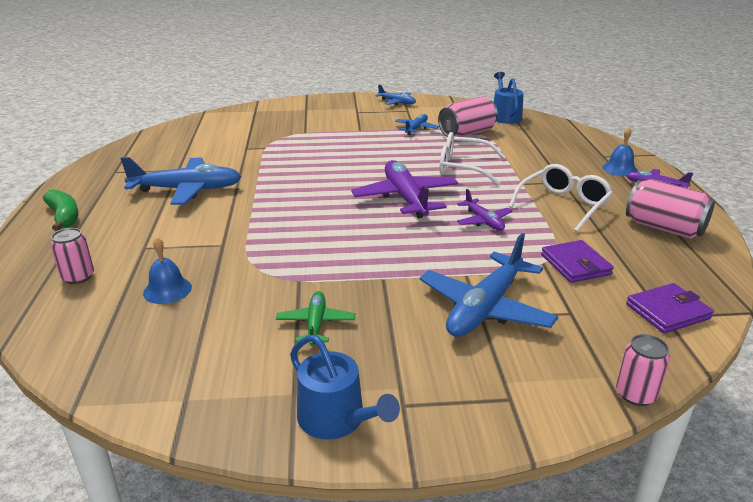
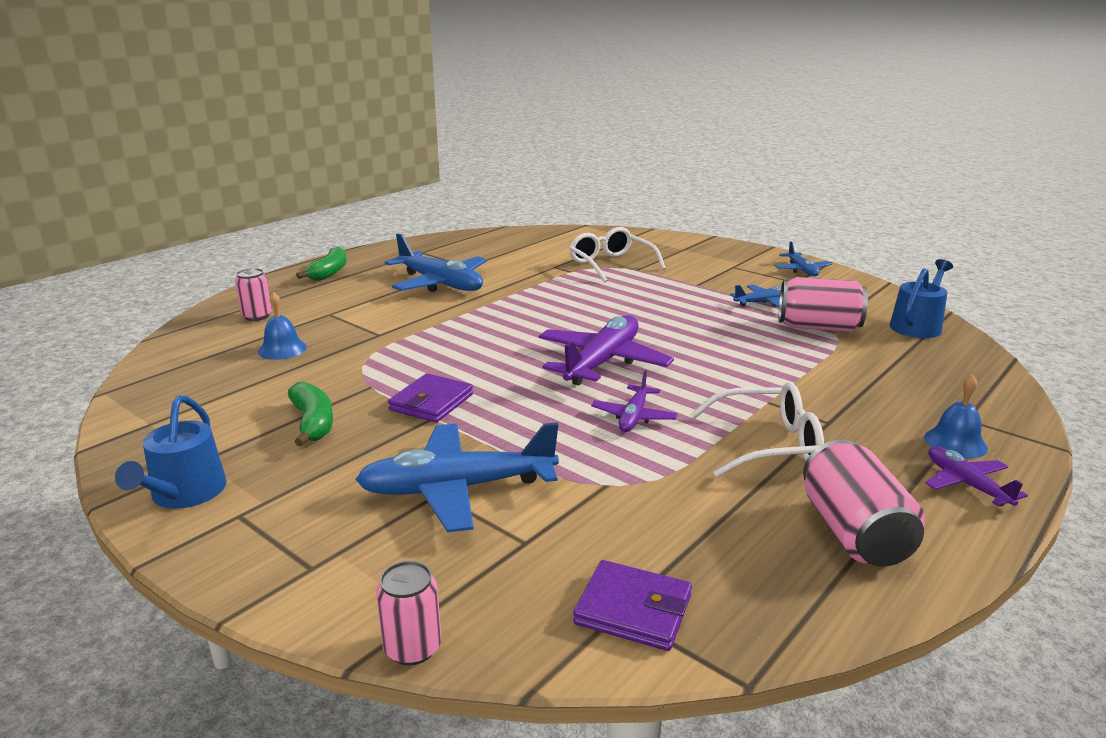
camera: 45 degrees right, 5 degrees down
(316, 324) = (313, 423): green plane -> green banana
(462, 168) = (730, 359): white glasses -> white glasses (611, 264)
(575, 265) = (637, 505): purple wallet -> purple wallet (431, 402)

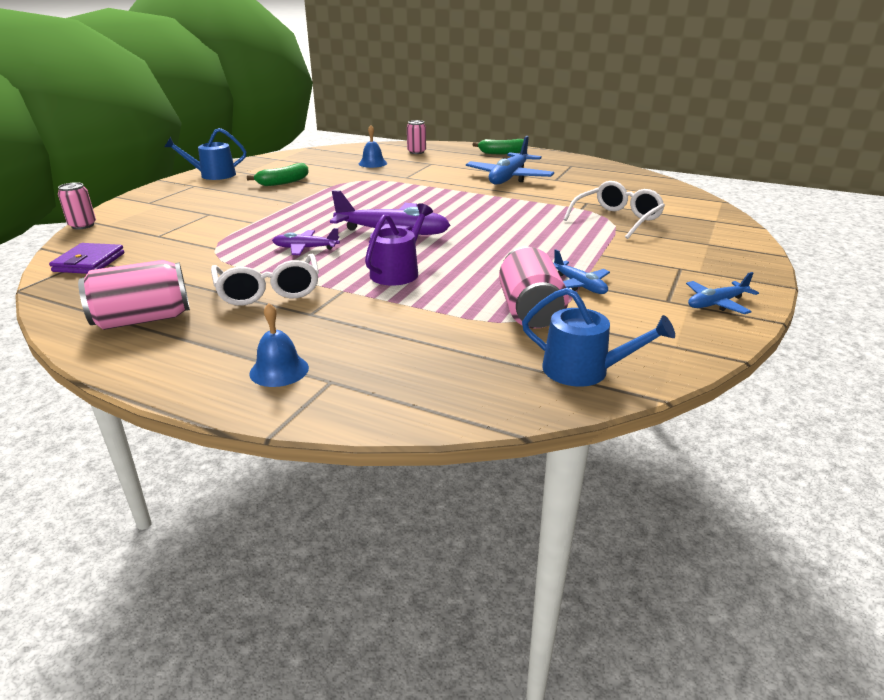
camera: 75 degrees right, 5 degrees up
(431, 402) = (313, 200): purple wallet -> none
(457, 489) = (213, 217): blue plane -> none
(722, 370) = (398, 272): none -> purple watering can
(966, 484) = (204, 369): purple plane -> none

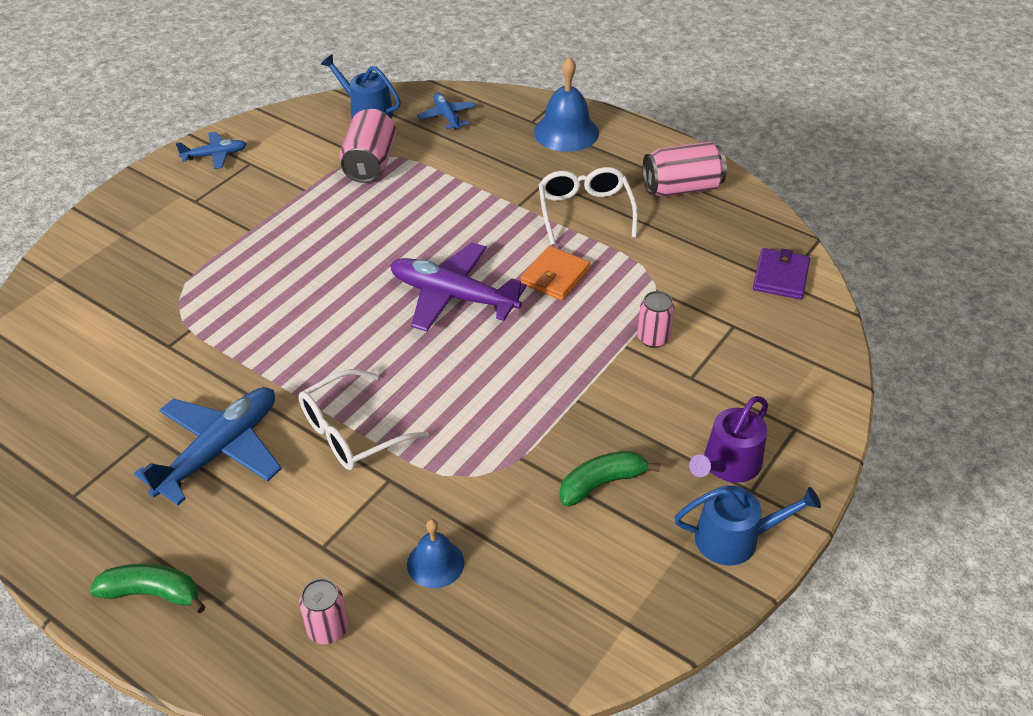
camera: 170 degrees left, 15 degrees up
(82, 225) = (845, 363): pink can -> pink can (653, 338)
(279, 370) = (566, 132): blue bell -> blue bell, size x1.67
(305, 248) = (555, 276): purple plane -> orange wallet
(398, 272) = (464, 225): purple watering can -> purple watering can (728, 464)
(579, 285) = (307, 188): blue plane -> blue plane (447, 116)
(617, 219) = (170, 295): white glasses -> white glasses (351, 432)

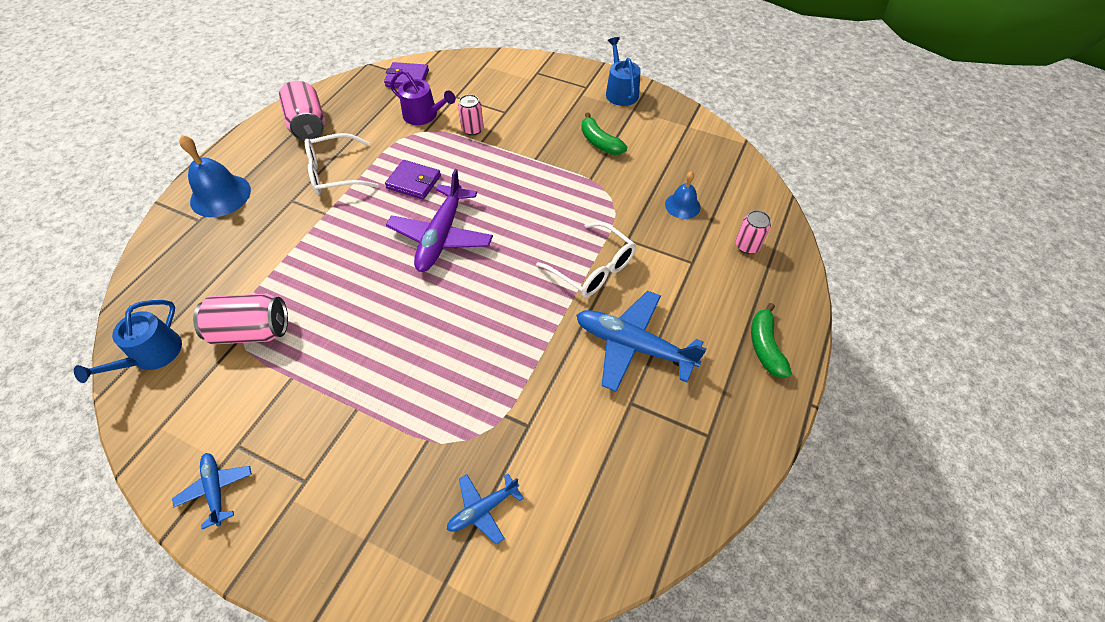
camera: 100 degrees left, 10 degrees up
(447, 116) = (177, 284): blue plane -> blue plane (483, 509)
(555, 276) = (414, 182): orange wallet -> purple wallet
(728, 464) = (570, 95): purple watering can -> purple watering can (424, 115)

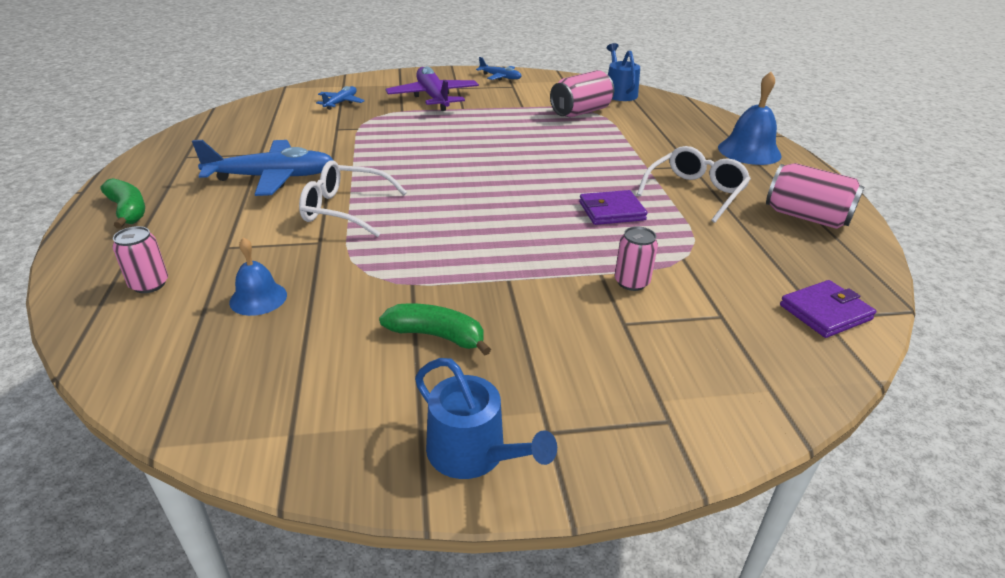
camera: 145 degrees right, 20 degrees down
(424, 115) = (715, 274): purple watering can -> none
(441, 236) = (522, 185): purple plane -> purple plane (433, 97)

